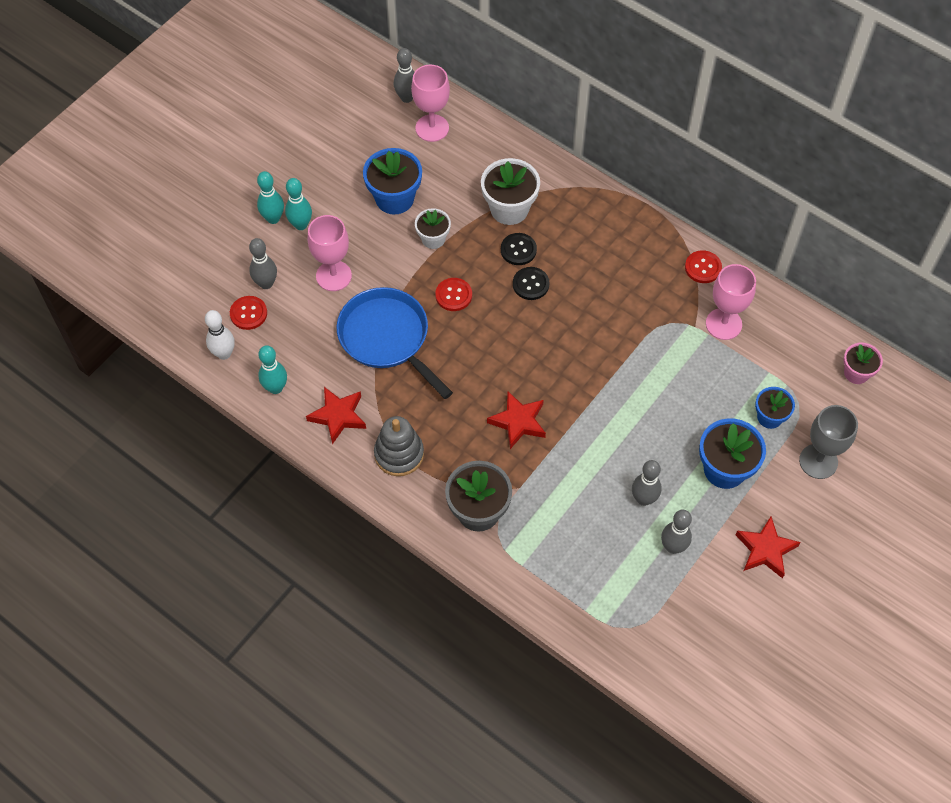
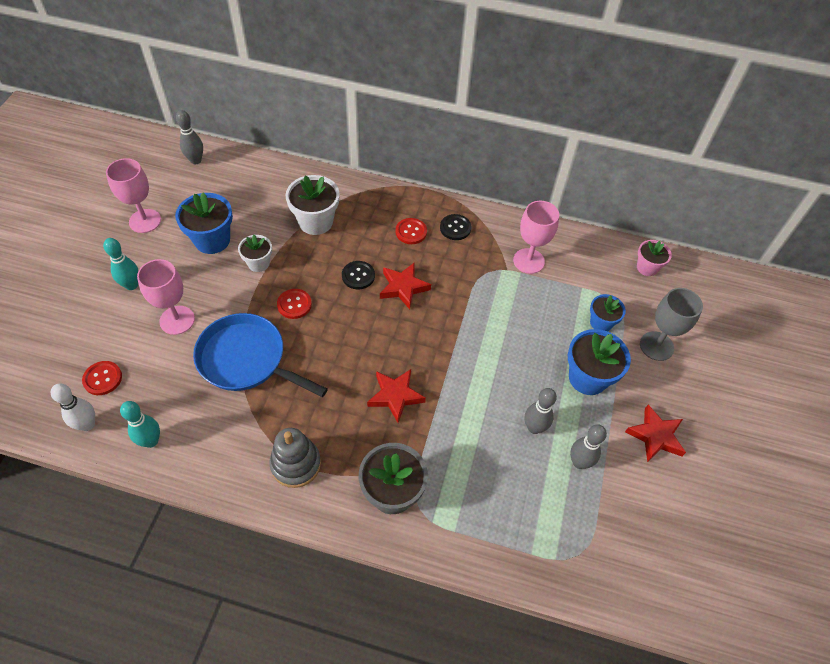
camera: 25 degrees left, 5 degrees down
(266, 283) = (112, 346): grey bowling pin -> none
(273, 218) = (103, 287): turquoise bowling pin -> none
(338, 416) = (223, 447): red star -> red star (403, 287)
(432, 128) = (226, 177): pink goblet -> pink goblet (145, 221)
(518, 250) = (336, 251): black button -> black button (455, 228)
(703, 268) = (492, 223): red button -> red button (411, 232)

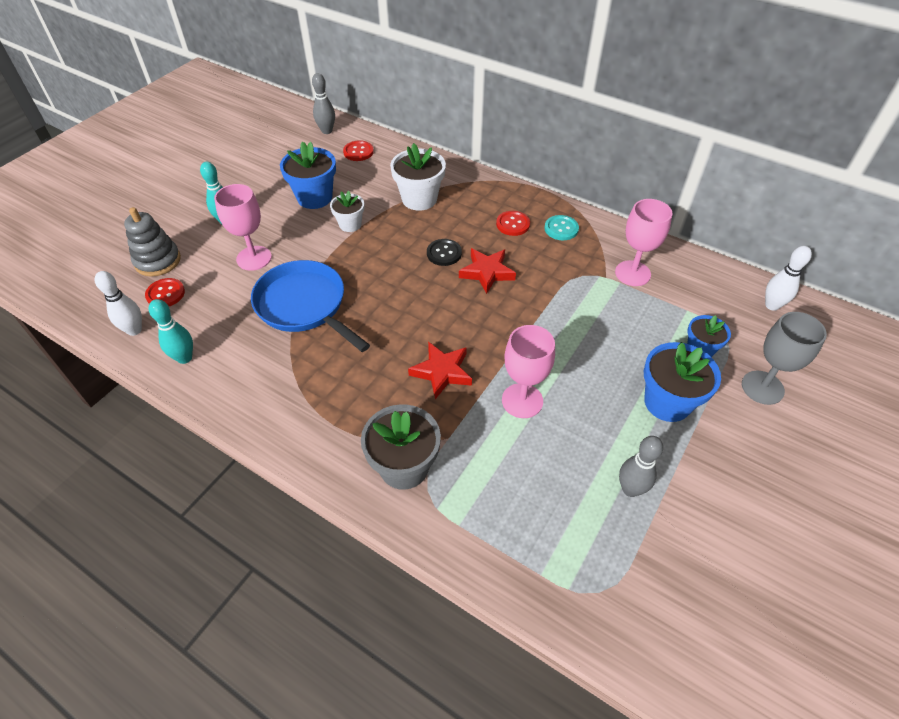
camera: 20 degrees right, 5 degrees down
(145, 221) = (260, 171): pink goblet -> pink goblet (522, 400)
(294, 304) = (370, 266): red button -> red button (358, 152)
(296, 464) = (314, 413): grey stacking toy -> grey stacking toy (157, 261)
(455, 228) = (561, 229): black button -> turquoise button
(534, 428) = (587, 439): grey bowling pin -> none
(647, 267) = (772, 305): pink flower pot -> white bowling pin
(655, 436) = (735, 484): red star -> none

